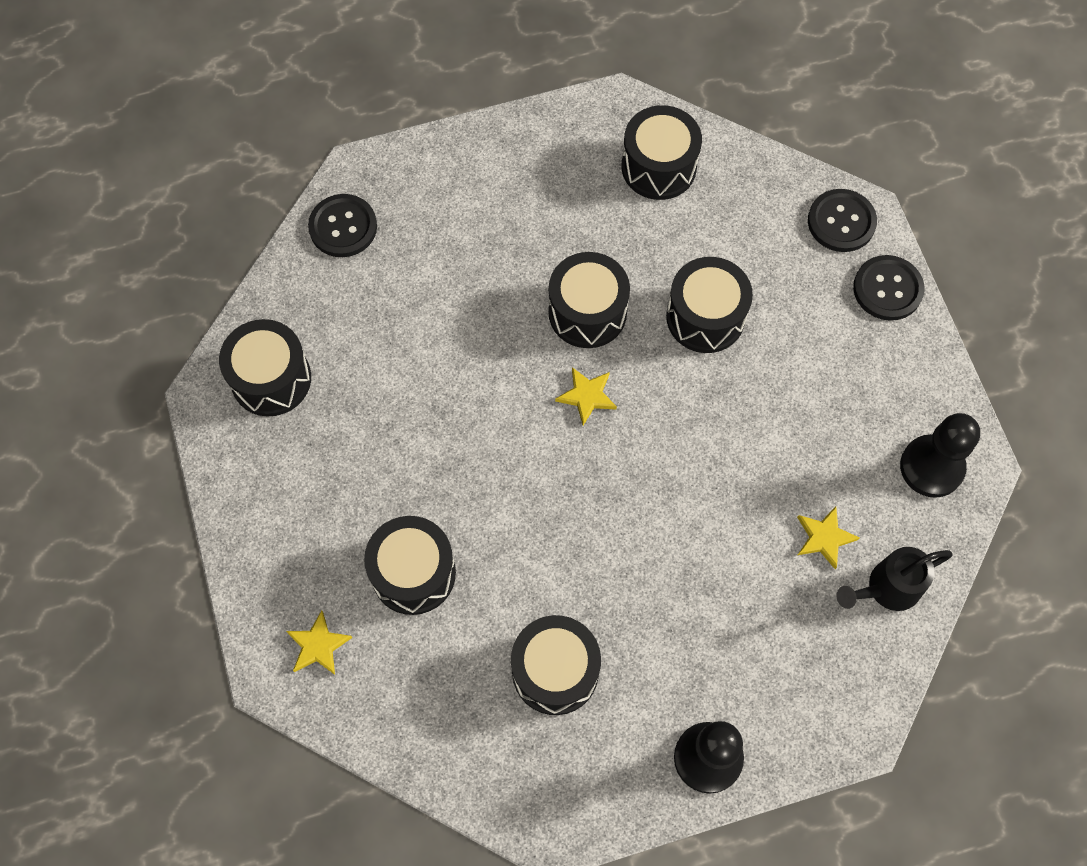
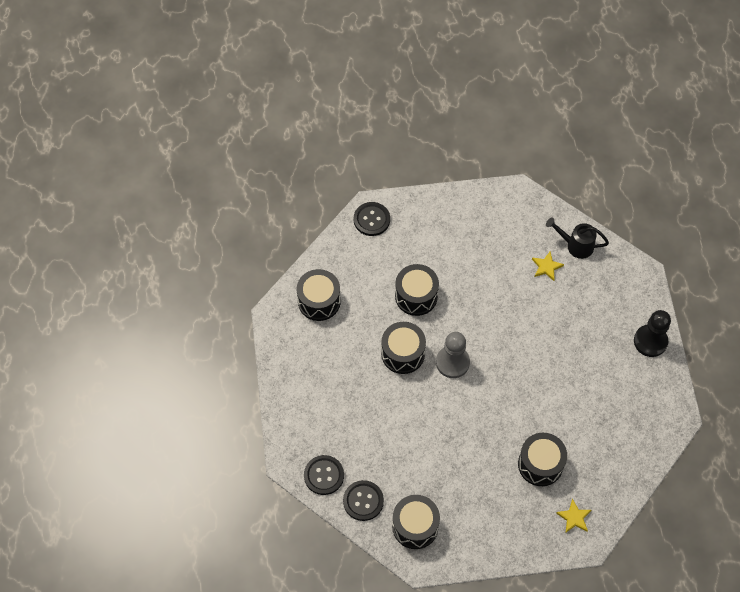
camera: 80 degrees left, 5 degrees down
(555, 671) = (600, 403): black drum -> none
(587, 396) = (452, 362): yellow star -> grey pawn
(887, 289) = (415, 207): black button -> black button (363, 501)
(887, 588) = (576, 245): black watering can -> black watering can turned 120 degrees clockwise
(931, 467) = (516, 211): black pawn -> none

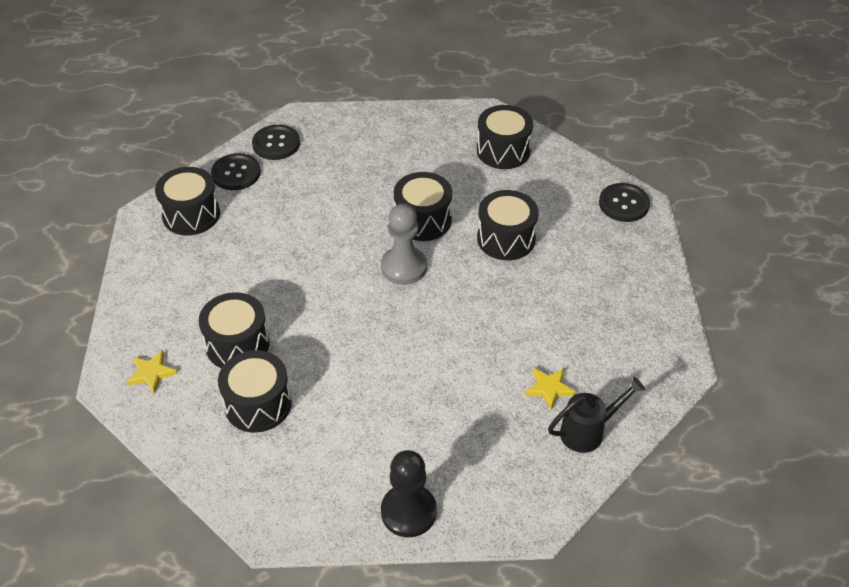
camera: 95 degrees right, 15 degrees down
(576, 245) = (588, 431): black watering can -> black watering can turned 45 degrees clockwise
(588, 441) = (258, 404): none -> black drum

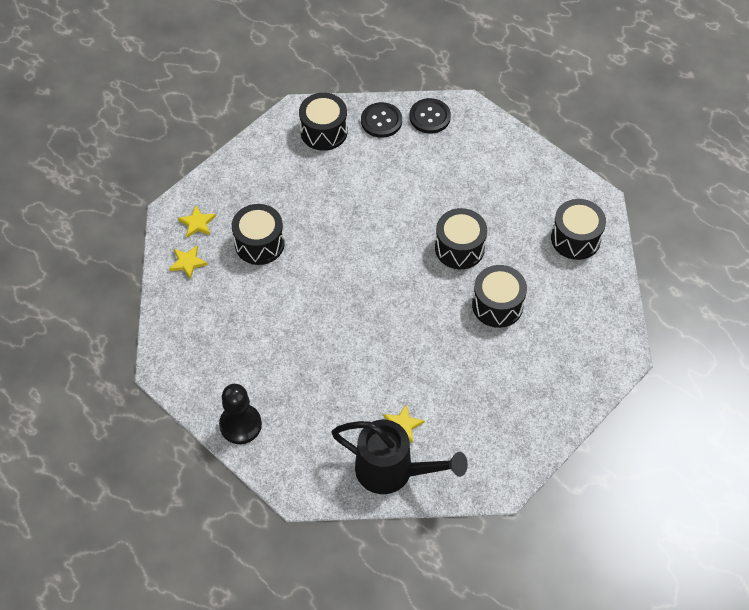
camera: 45 degrees right, 10 degrees up
(182, 414) = (187, 263): none -> yellow star
(258, 404) = (231, 291): black drum -> none
(403, 267) = (409, 272): grey pawn -> none
(588, 431) = (392, 471): black watering can -> black watering can, size x1.62
(623, 204) = (610, 345): black button -> none

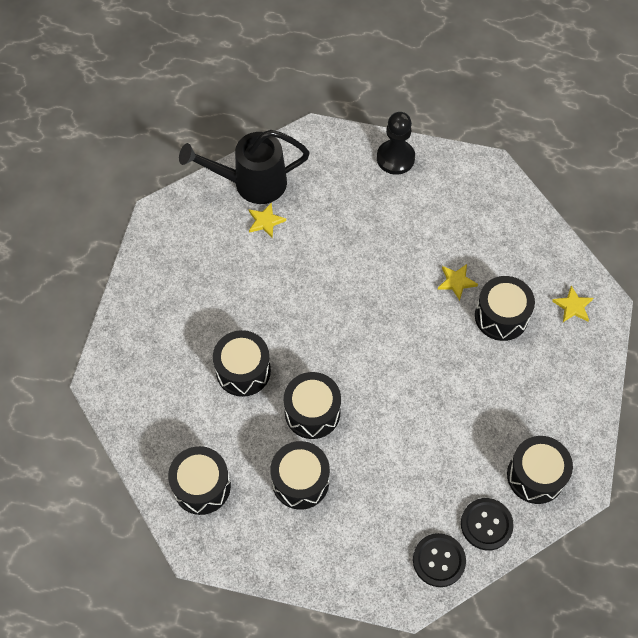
camera: 150 degrees right, 5 degrees up
(187, 263) = (549, 265): yellow star -> yellow star (456, 282)
(497, 207) = (300, 481): none -> black drum

